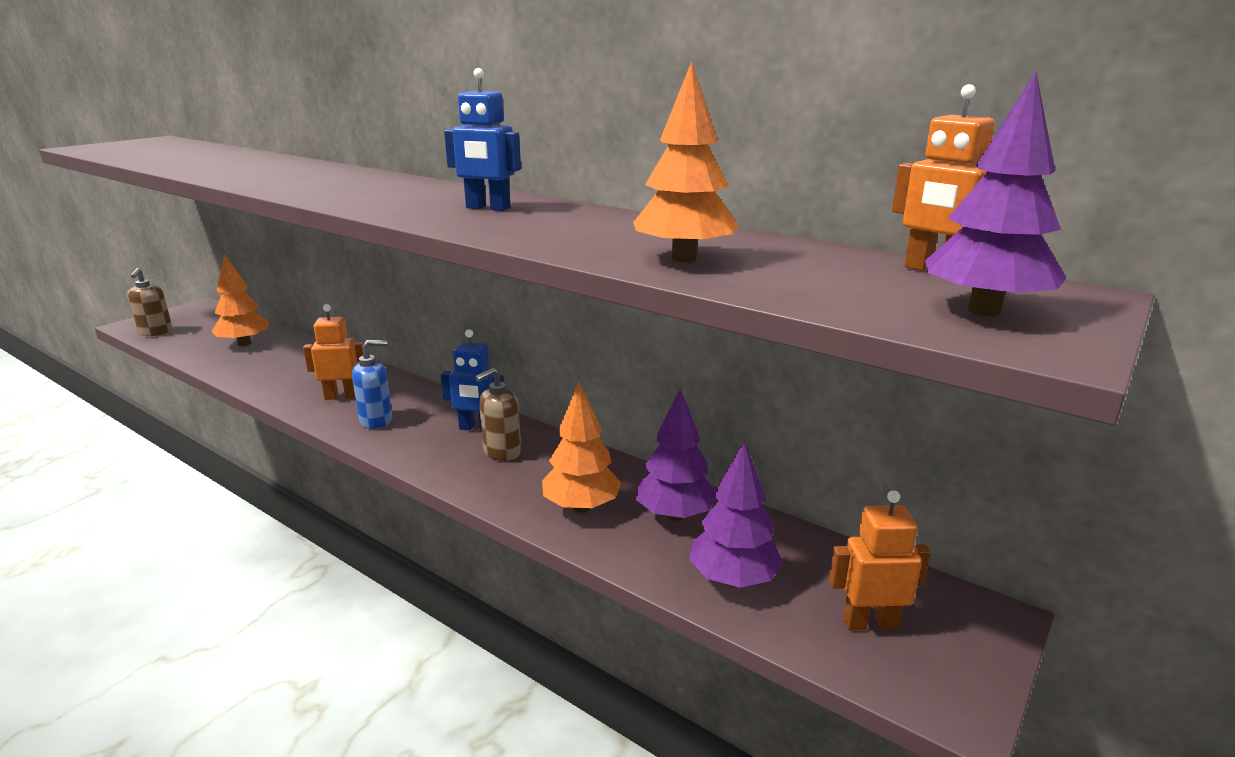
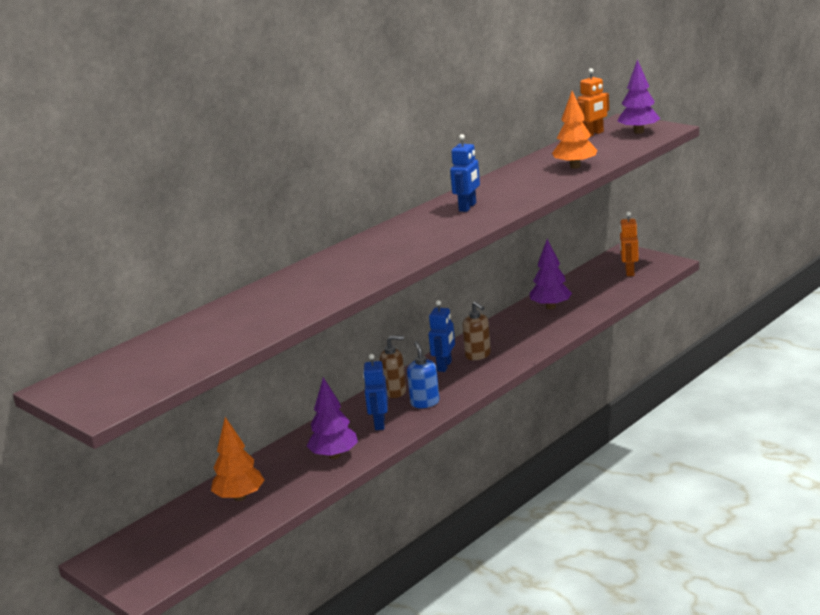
camera: 80 degrees left, 0 degrees up
(155, 332) = (179, 563): brown soap dispenser -> brown soap dispenser (395, 392)
(342, 396) = (379, 423): orange robot -> blue robot
(581, 507) = (541, 329): orange tree -> none
(733, 579) = (602, 295): purple tree -> purple tree (334, 455)

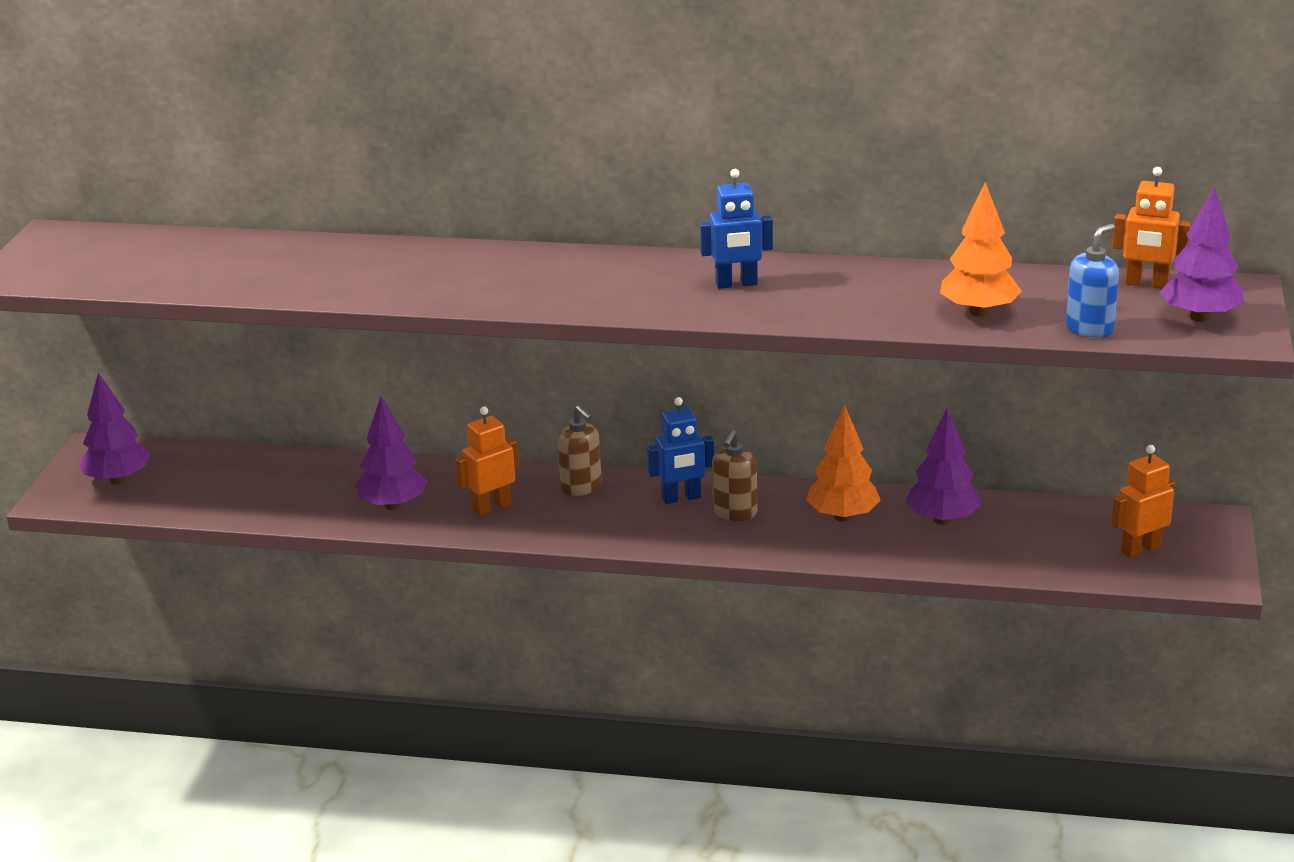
camera: 55 degrees right, 5 degrees up
(156, 556) = (118, 480): none -> purple tree
(239, 497) = (262, 481): orange tree -> orange tree (842, 516)
(379, 423) = (491, 507): blue robot -> orange robot
(425, 402) = (570, 520): blue soap dispenser -> blue soap dispenser (1090, 328)

